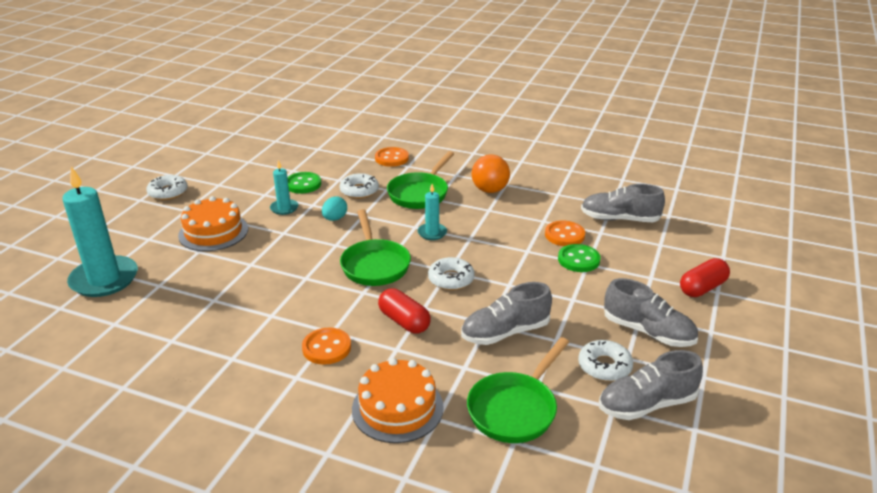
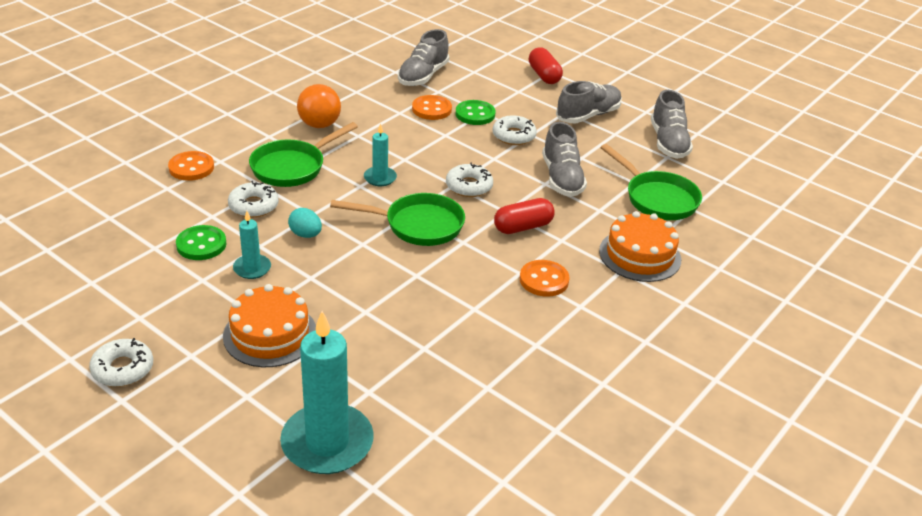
camera: 75 degrees left, 5 degrees up
(420, 193) = (292, 167): green pan -> green pan turned 90 degrees clockwise
(604, 366) = (621, 146): white donut -> white donut (513, 136)

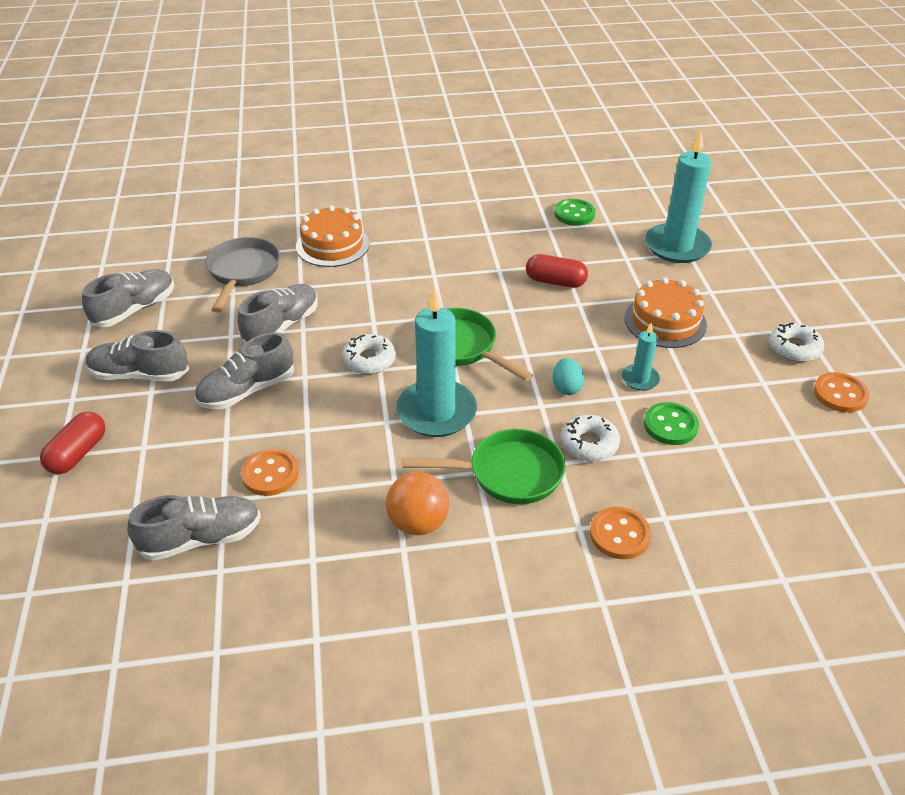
camera: 135 degrees left, 5 degrees up
(380, 178) = (436, 412): turquoise candle -> turquoise candle, size x2.04
(475, 114) = (238, 440): green button -> green button (574, 214)
(513, 136) = (247, 391): white donut -> grey shoe
(523, 227) = (380, 304): red capsule -> red capsule (555, 282)
(544, 280) = (425, 263): orange button -> orange button (840, 394)
(657, 198) = (243, 272): green pan -> grey pan

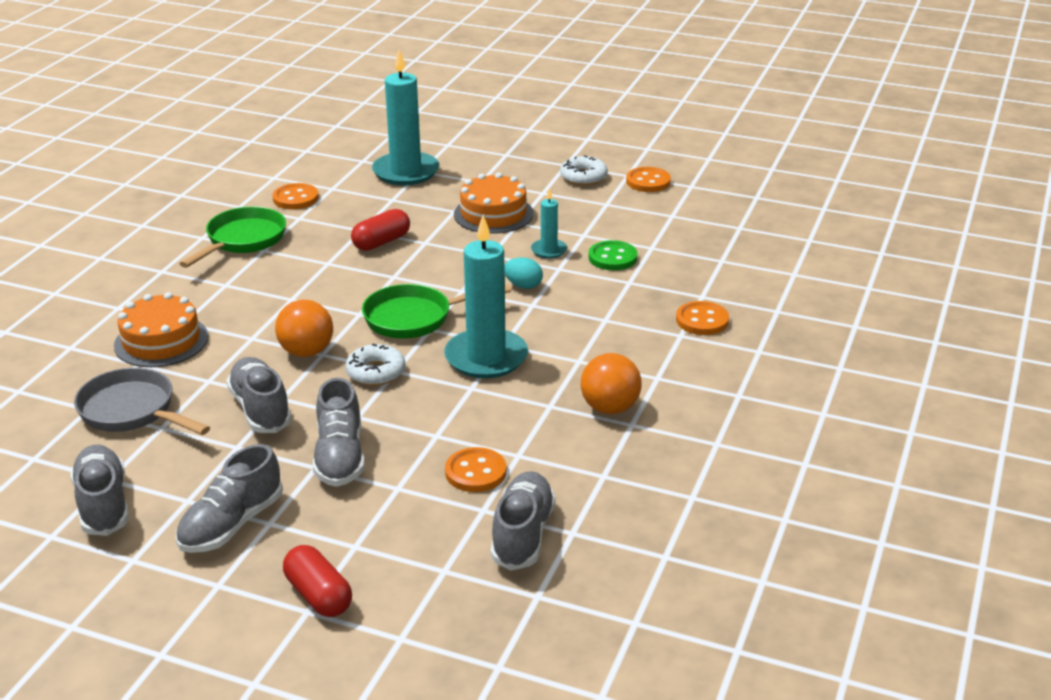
camera: 60 degrees left, 10 degrees down
(370, 314) = (306, 352): none -> orange ball
(508, 473) = (595, 347): green pan -> green pan (243, 240)
(574, 214) = (295, 198): green button -> orange button
(589, 444) = (598, 299): white donut -> none

